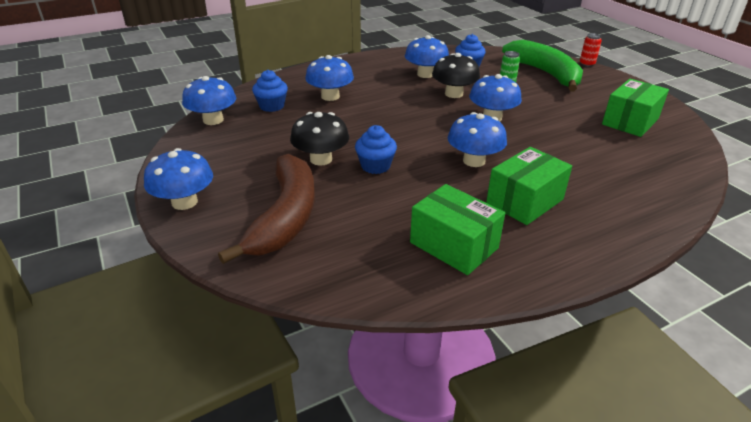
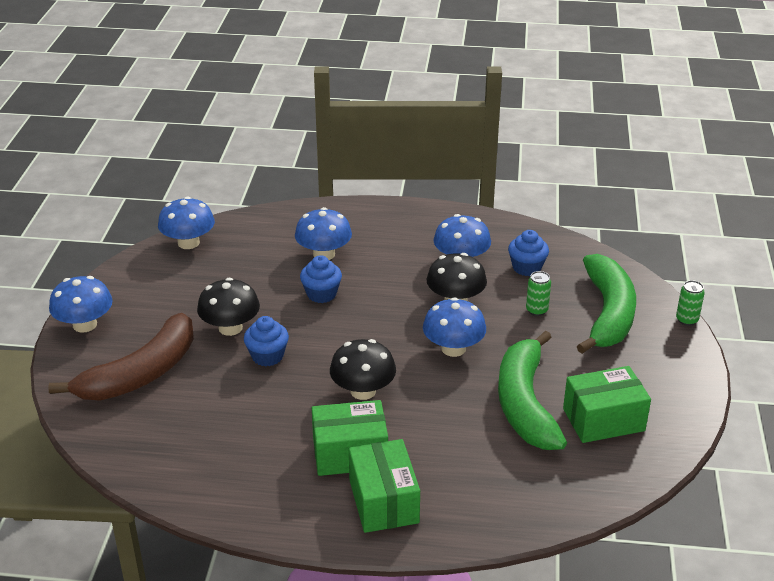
camera: 35 degrees right, 0 degrees up
(272, 106) = (256, 245): blue cupcake -> blue cupcake (321, 294)
(453, 245) = (235, 462): green box -> green box (383, 501)
(474, 161) = (363, 391): blue mushroom -> black mushroom
(578, 130) = (525, 403): none -> green banana
(587, 64) = (687, 320): red can -> green can

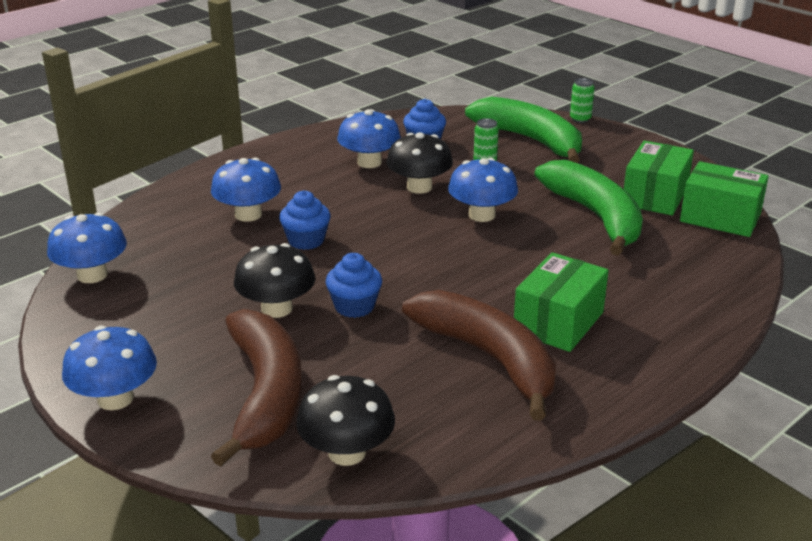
camera: 50 degrees left, 5 degrees down
(271, 443) = (489, 358): none -> brown banana
(363, 391) = (479, 279): black mushroom -> black mushroom (347, 452)
(383, 501) = (644, 332): green box -> green box (720, 218)
(525, 403) = (595, 216): green banana -> green banana turned 150 degrees counterclockwise

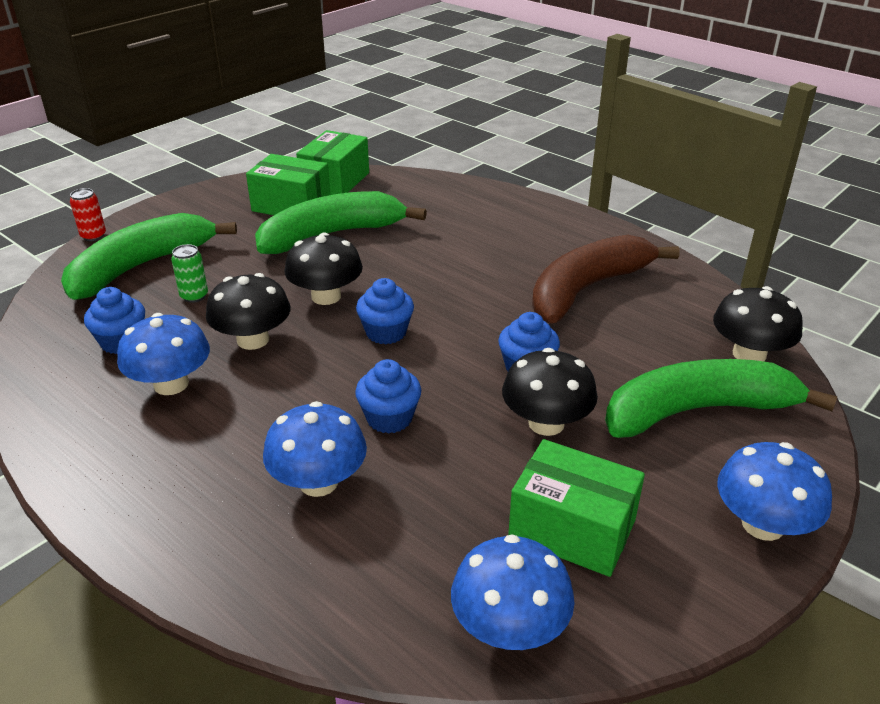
camera: 95 degrees left, 5 degrees up
(265, 394) = (697, 411): brown banana -> green banana
(421, 241) = (386, 332): none -> blue cupcake
(481, 215) = (326, 296): blue mushroom -> black mushroom
(558, 322) = (521, 257): green box -> green box (572, 529)
(580, 119) = (93, 236): green can -> red can

